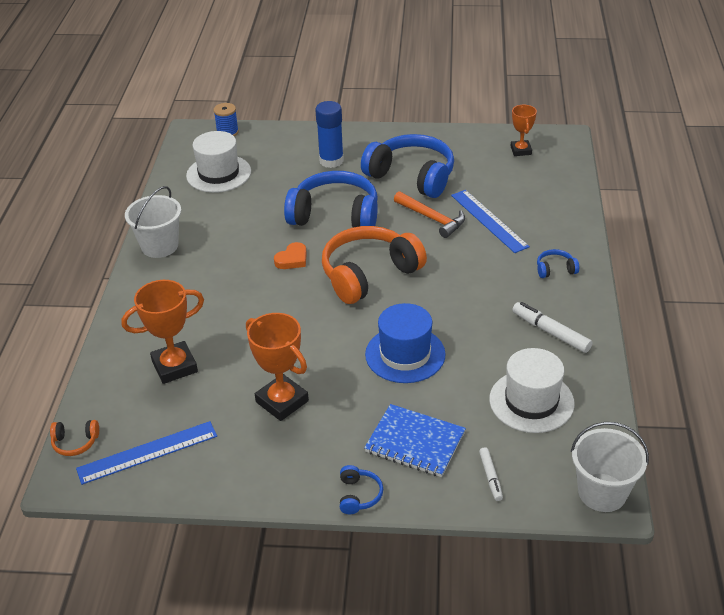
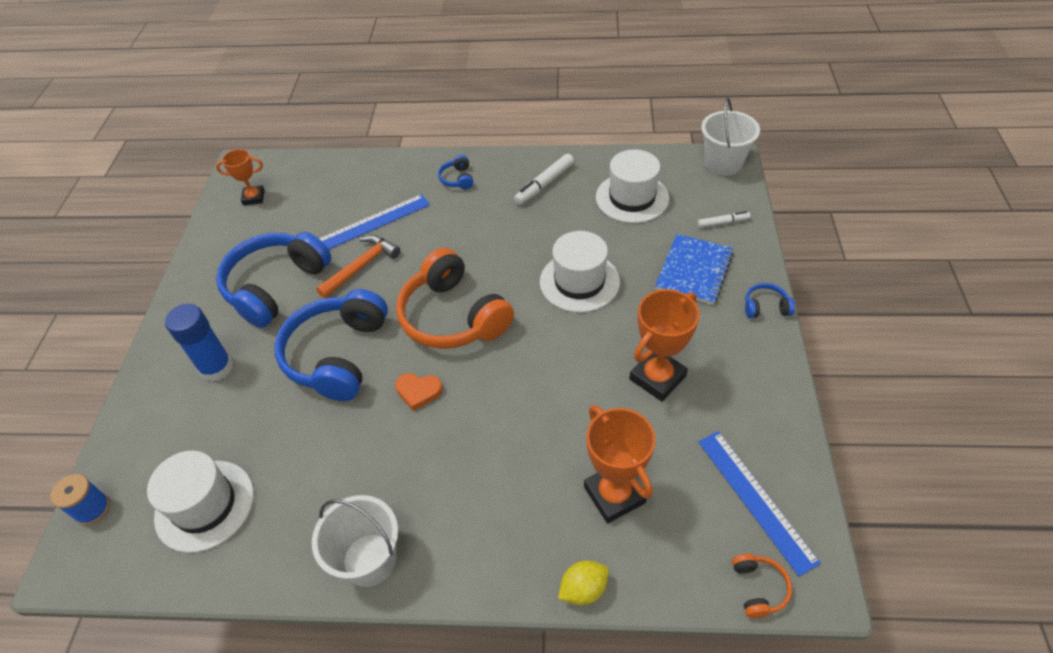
camera: 90 degrees left, 10 degrees up
(106, 346) = (583, 589): none -> yellow lemon
(292, 259) = (418, 392): orange heart -> orange heart turned 150 degrees clockwise
(405, 354) = (579, 282): blue hat -> white hat

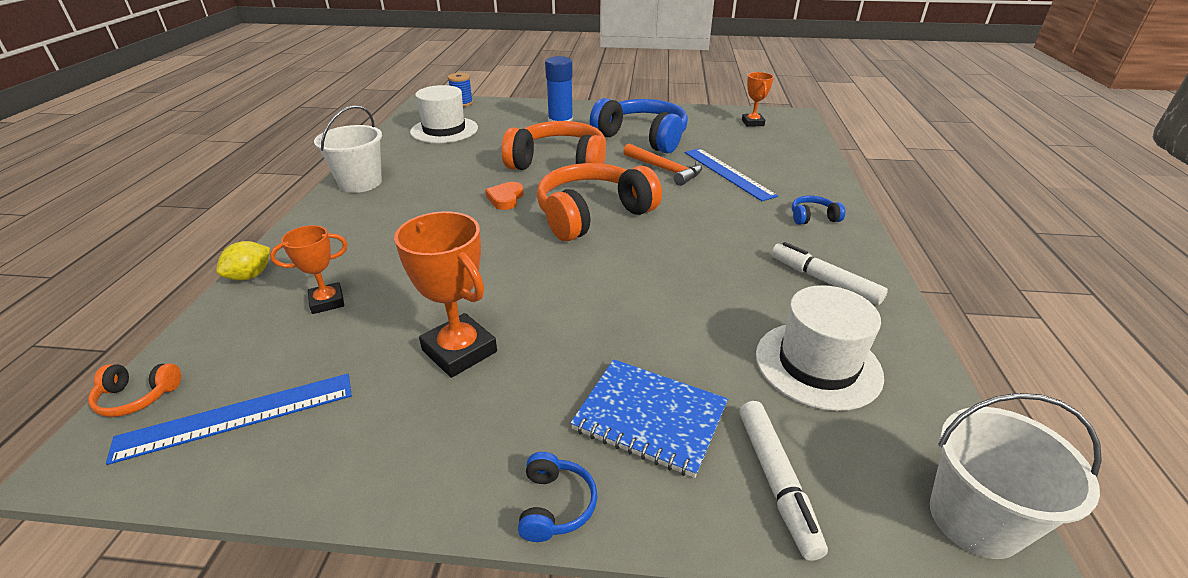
camera: 90 degrees right, 15 degrees down
(337, 355) = (559, 164): blue headphones -> orange headphones
(579, 282) = (635, 299): white hat -> none
(583, 589) = (250, 276): yellow lemon -> yellow lemon turned 60 degrees clockwise
(614, 494) = (327, 302): orange trophy -> orange trophy, size x0.61
(722, 223) = (776, 481): white marker -> white marker, size x1.63

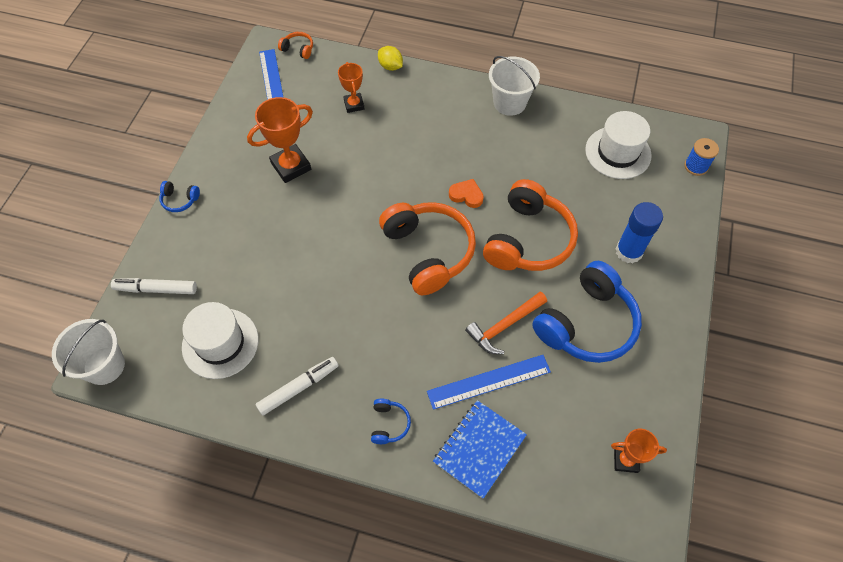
camera: 100 degrees right, 25 degrees up
(138, 397) = (298, 49): orange headphones -> orange headphones turned 105 degrees clockwise
(649, 418) = (213, 245): blue notebook -> blue notebook (479, 449)

